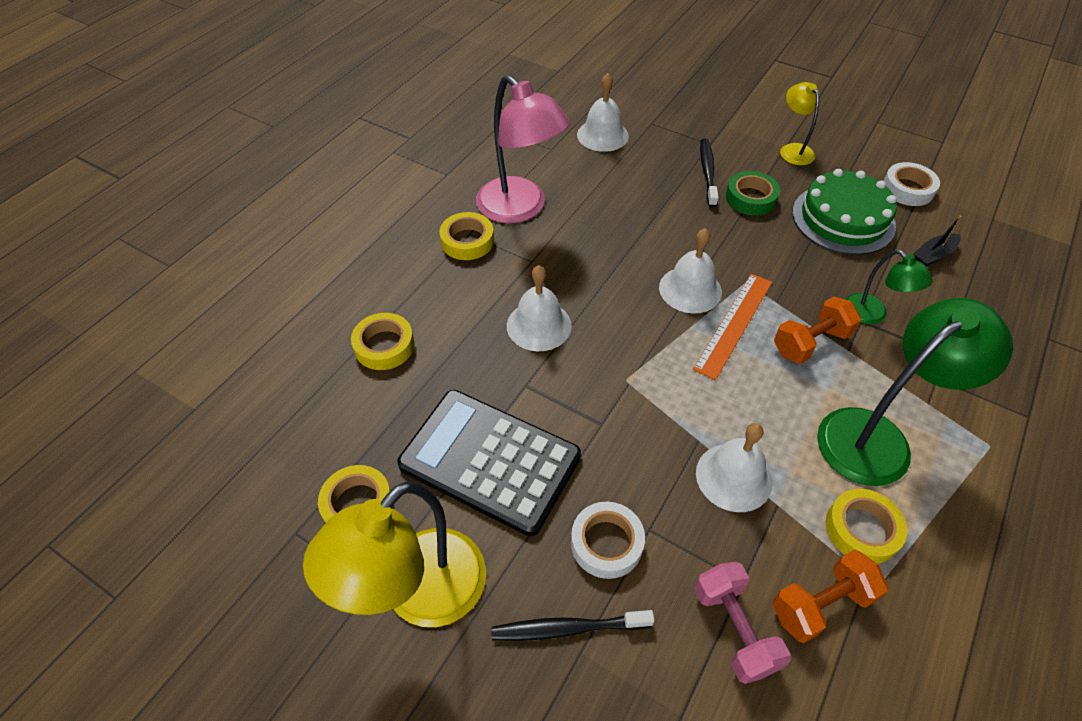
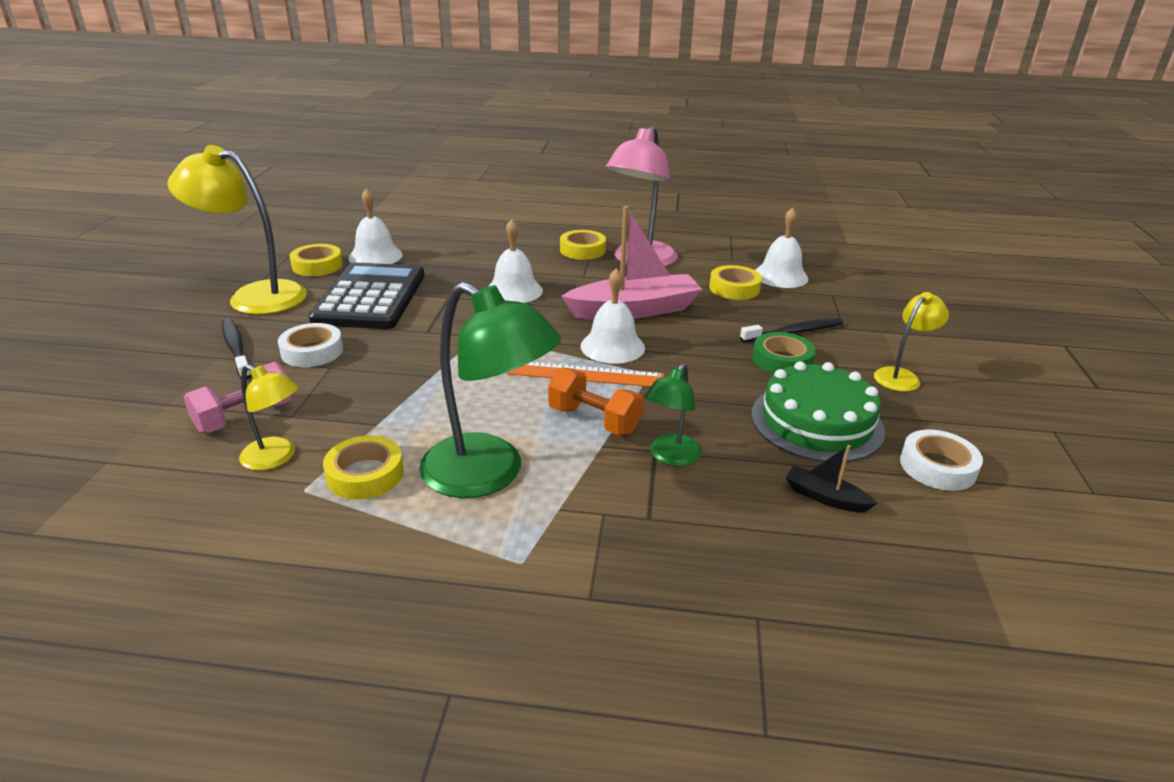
camera: 65 degrees right, 20 degrees down
(384, 346) = (454, 246): yellow tape -> yellow tape (734, 288)
(625, 250) = (634, 310): none -> pink boat
(733, 477) = (399, 397): white bell -> white bell (375, 256)
(821, 604) = (276, 458): orange dumbbell -> yellow lamp

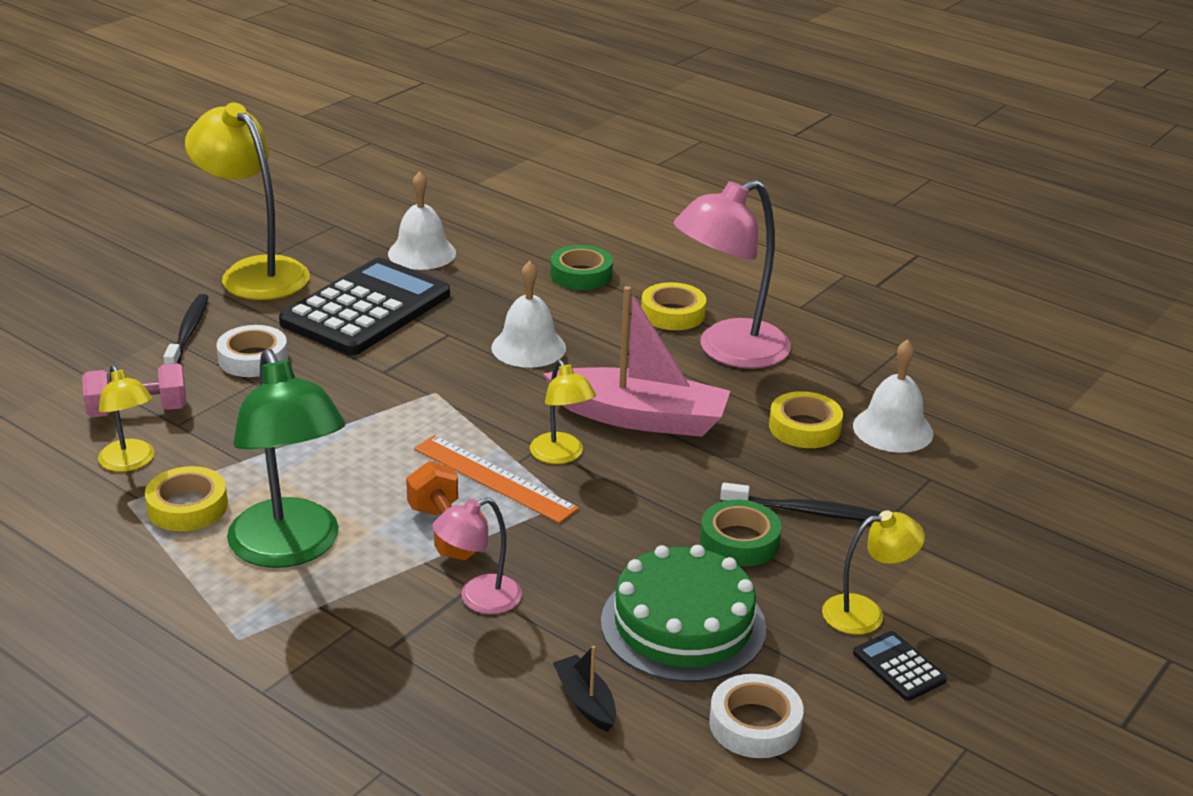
camera: 30 degrees right, 0 degrees up
(317, 266) = (349, 249): yellow tape -> none
(500, 243) = (581, 274): none -> green tape
(612, 346) = (561, 455): white bell -> yellow lamp
(670, 457) = (479, 599): green lamp -> pink lamp
(959, 399) = (899, 667): none -> black calculator

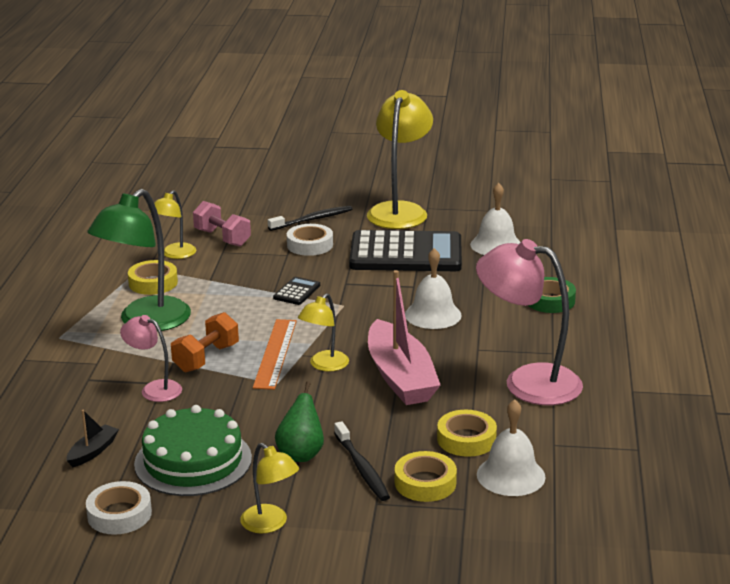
camera: 60 degrees right, 5 degrees down
(673, 313) = (547, 347): yellow tape -> yellow tape (425, 483)
(739, 541) = (301, 454): green tape -> green pear
(899, 667) = (224, 553): black calculator -> black calculator (297, 292)

